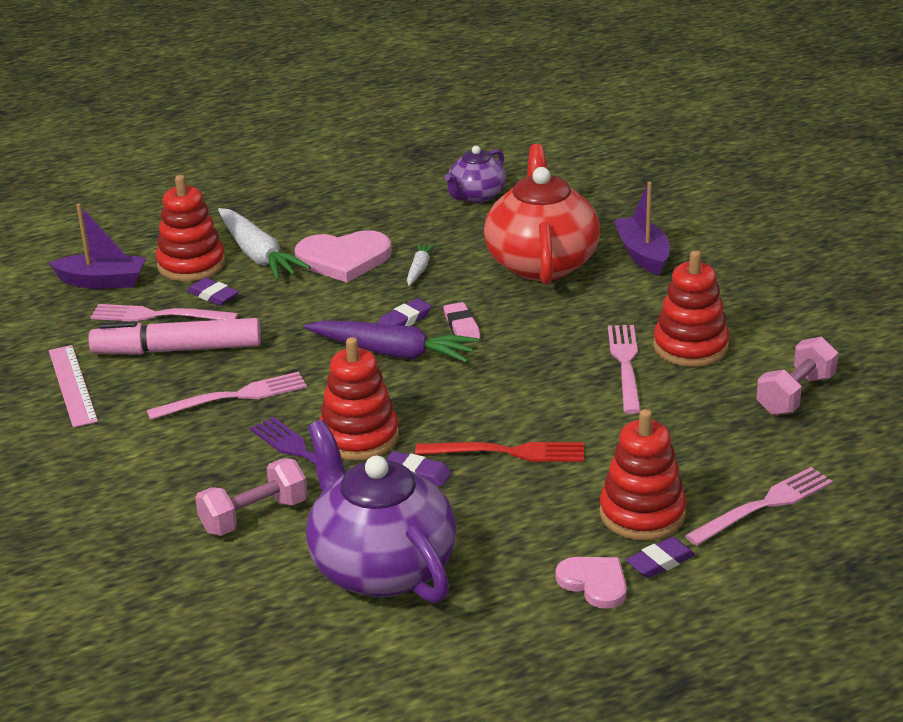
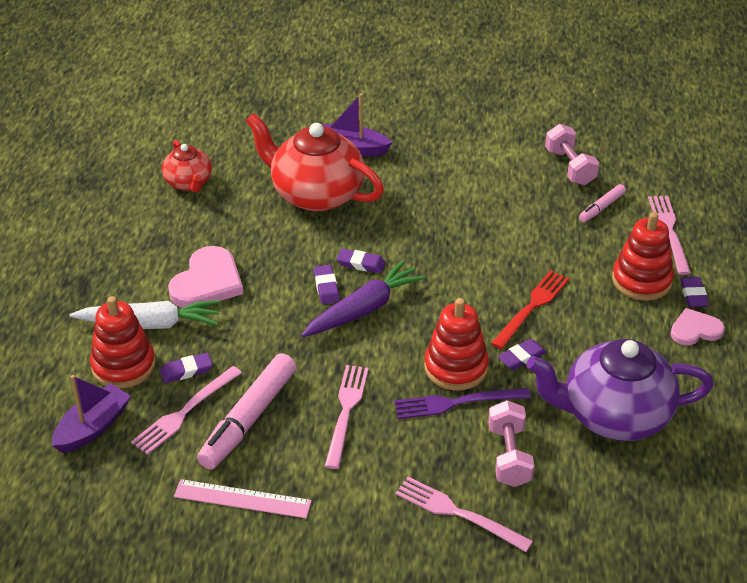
camera: 60 degrees left, 10 degrees up
(419, 269) = (262, 251): white carrot -> none
(461, 326) = (361, 264): pink eraser -> purple eraser
(476, 196) = (189, 183): purple teapot -> red teapot
(625, 364) = (477, 215): pink fork -> pink fork (458, 513)
(690, 347) = (481, 181): red stacking toy -> none
(746, 442) = (601, 208): none -> pink marker

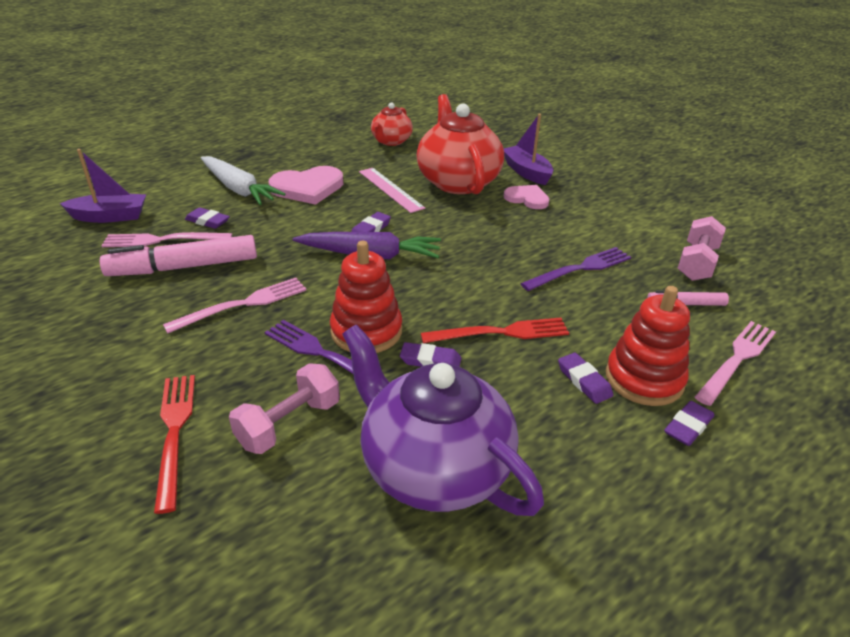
camera: 45 degrees right, 5 degrees down
(123, 366) = (185, 199): red stacking toy -> none
(242, 499) = (88, 307): pink ruler -> pink ruler (390, 189)
(361, 264) = (418, 230): purple eraser -> purple eraser (584, 381)
(458, 513) = (174, 432): pink fork -> red fork
(510, 221) = (580, 269): none -> purple fork
(695, 330) = (643, 458): pink heart -> pink heart (527, 199)

